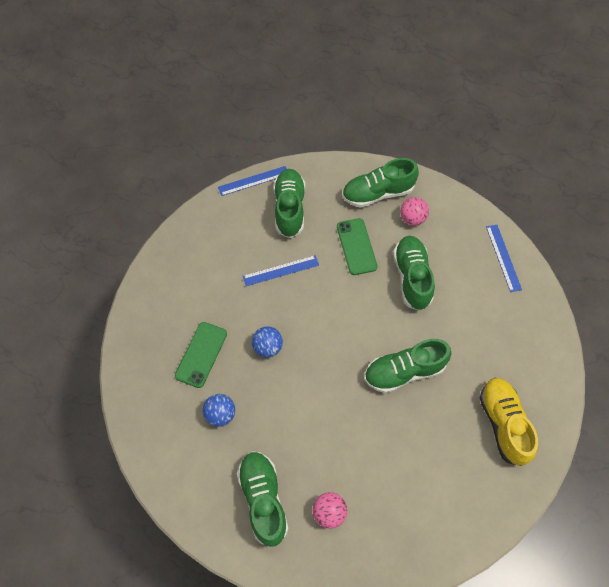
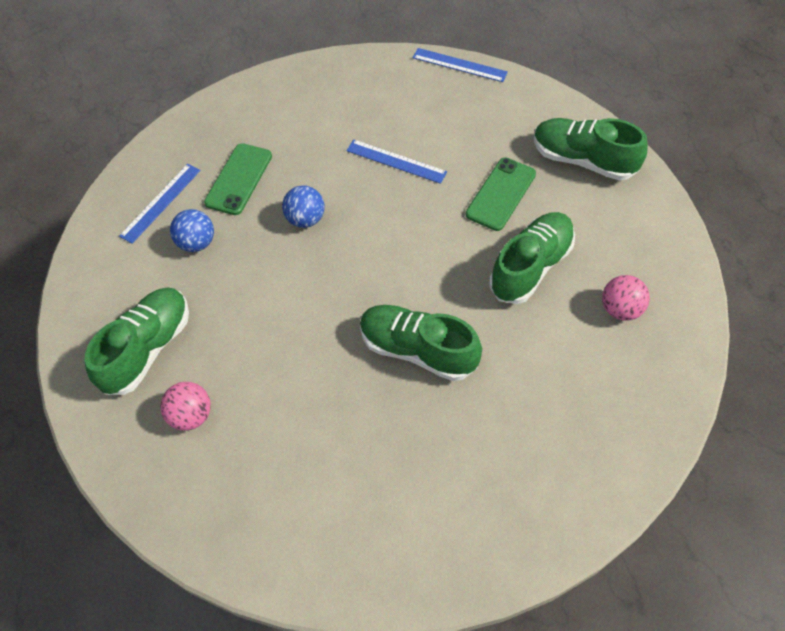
camera: 45 degrees right, 5 degrees down
(201, 354) = (239, 179): green phone -> green phone turned 45 degrees counterclockwise
(289, 209) = (468, 112): green shoe -> none
(412, 218) = (596, 210): pink ball -> pink ball (620, 309)
(503, 257) = (669, 327): blue ruler -> blue ruler (161, 202)
(503, 424) = (472, 497): yellow shoe -> none

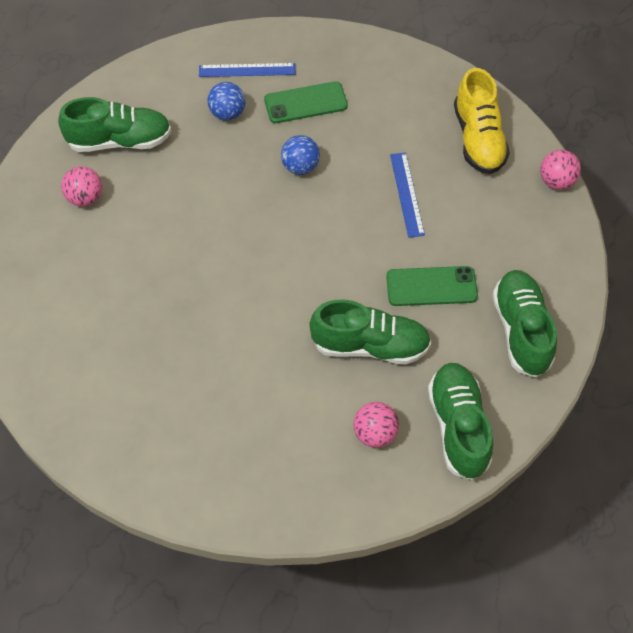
camera: 55 degrees right, 0 degrees up
(379, 88) = (478, 139): none -> yellow shoe
(418, 350) = (232, 307): green shoe -> green shoe (458, 427)
(459, 65) = (556, 181): blue ruler -> pink ball

